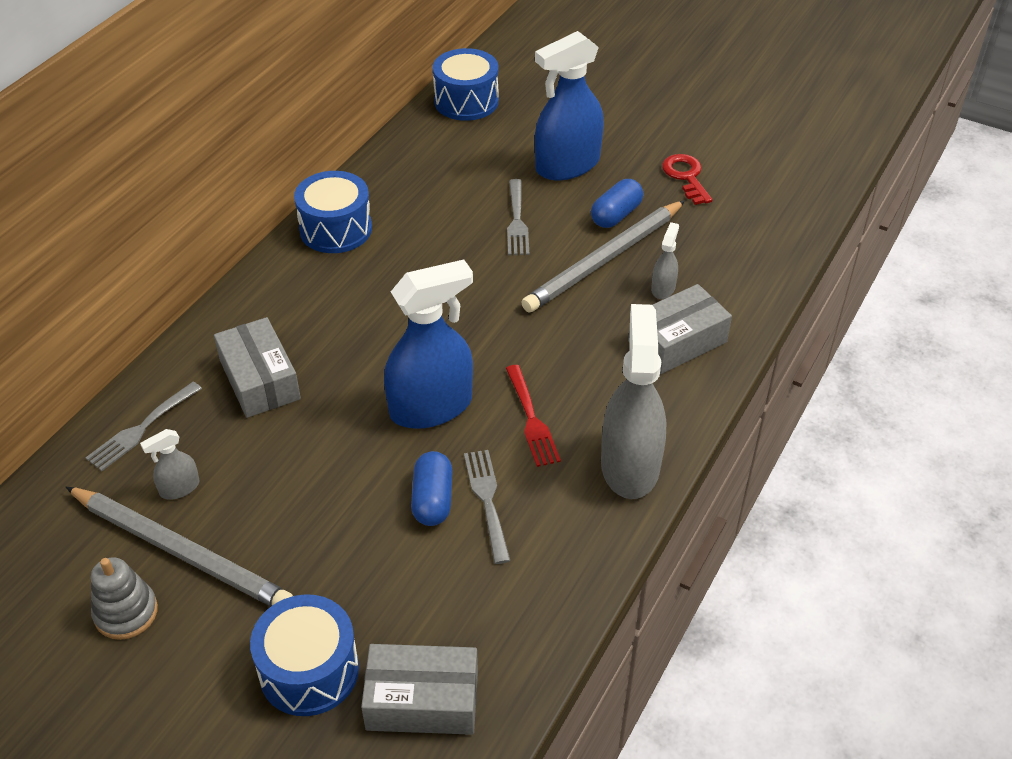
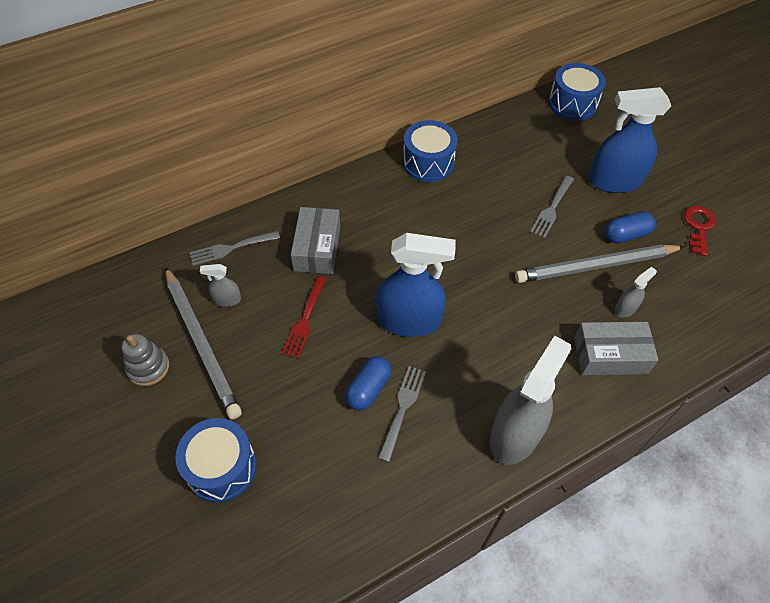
camera: 30 degrees right, 10 degrees up
(422, 700) = (273, 530): grey box -> none
(531, 419) = (469, 363): red fork -> red fork (305, 319)

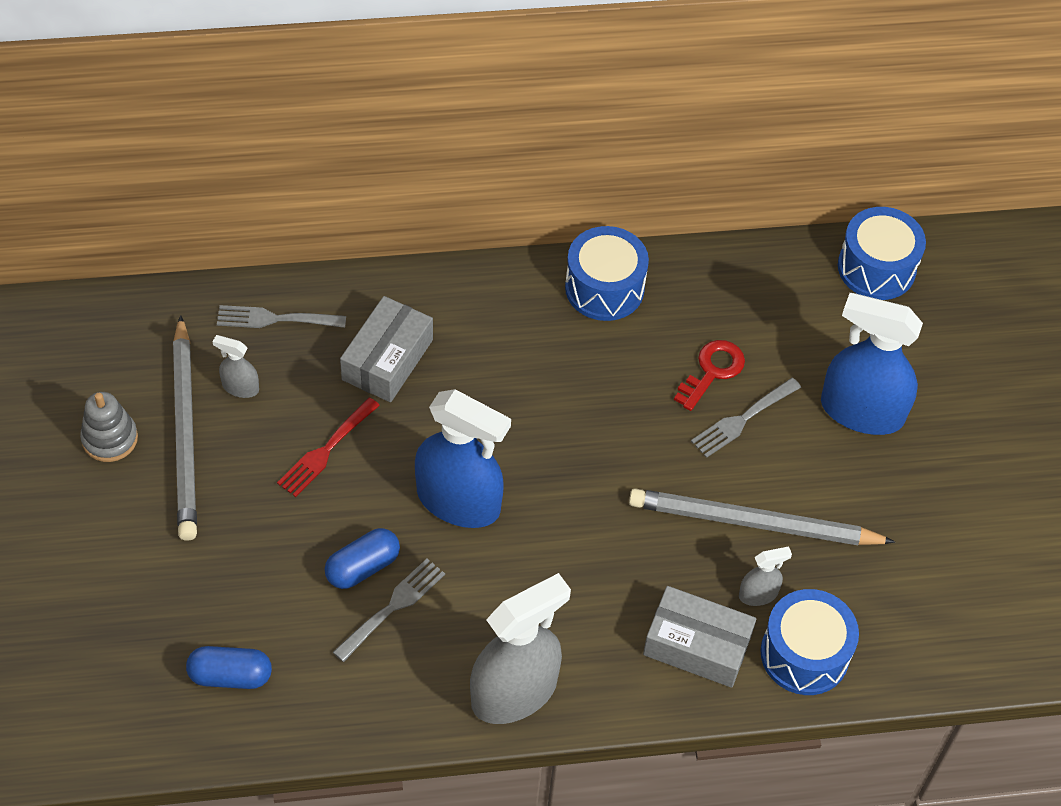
camera: 20 degrees right, 0 degrees up
(221, 467) = (146, 591): blue drum -> blue drum (804, 654)
(626, 235) = (826, 495): blue capsule -> blue capsule (230, 676)
(699, 227) = (941, 523): red key -> red key (712, 371)

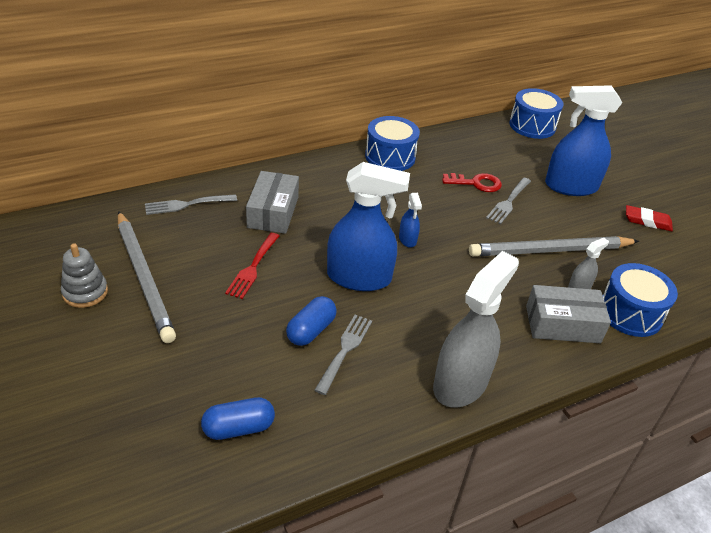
camera: 20 degrees left, 15 degrees down
(240, 387) = (176, 244): grey spray bottle -> none
(555, 453) = (407, 239): none -> blue spray bottle
(712, 371) = (476, 183): red key -> red key turned 75 degrees clockwise
(942, 506) = (647, 221): none -> red eraser

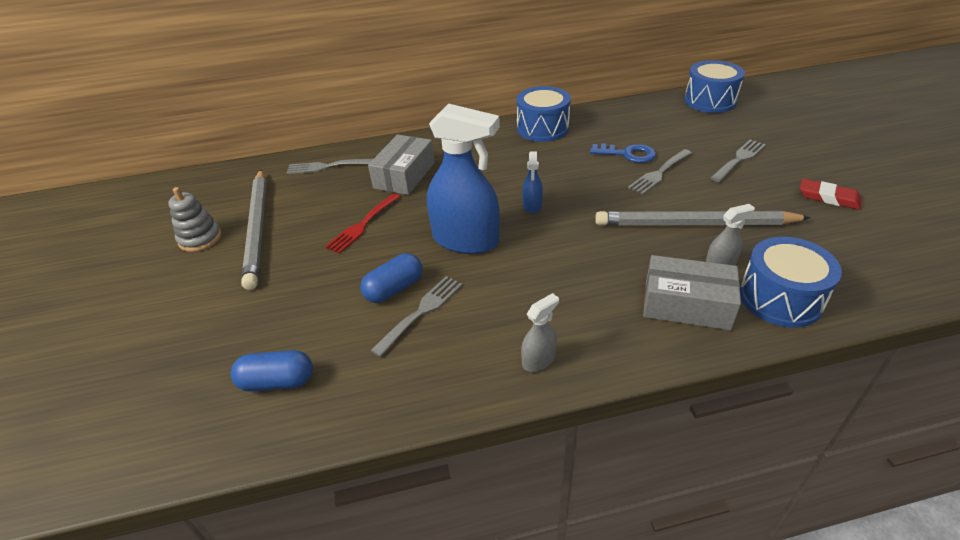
camera: 20 degrees right, 0 degrees up
(461, 383) = (538, 360): grey spray bottle -> grey spray bottle, size x0.45
(476, 183) = (627, 154): red key -> blue key
(570, 186) = (739, 159): blue spray bottle -> grey fork

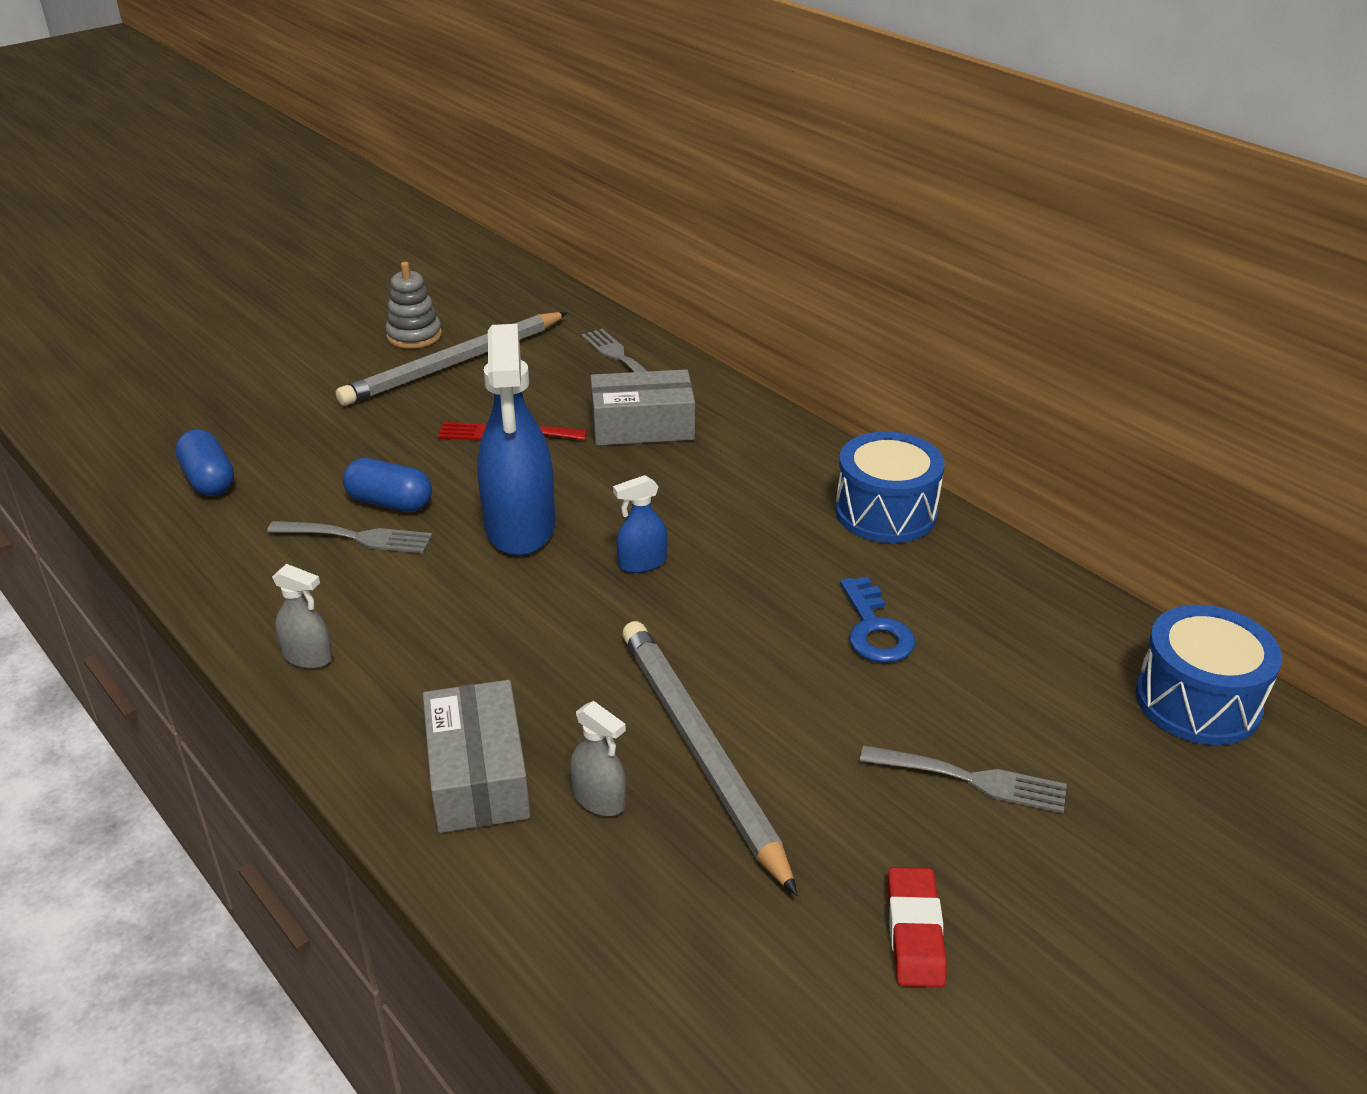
camera: 60 degrees right, 5 degrees down
(659, 173) = (838, 680): grey fork -> none
(780, 298) = (543, 884): blue drum -> none

